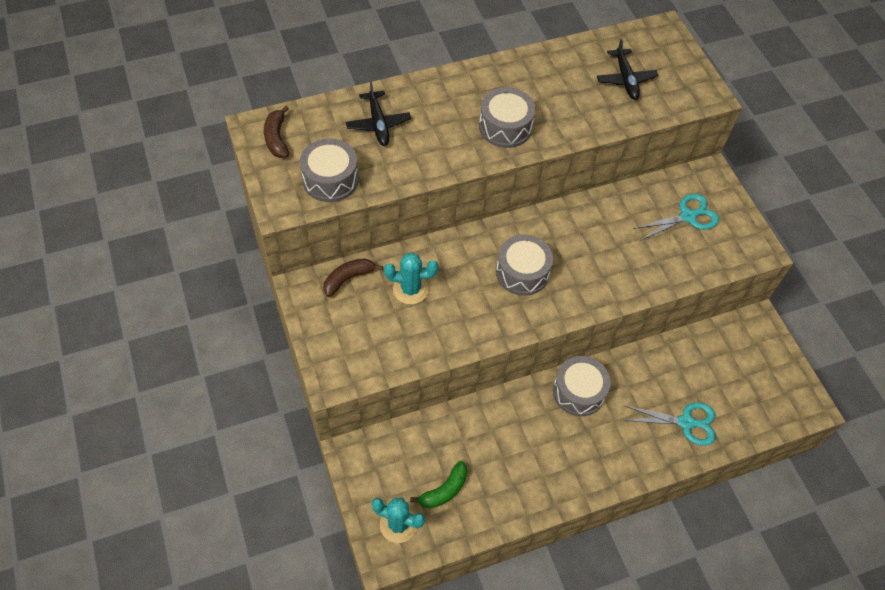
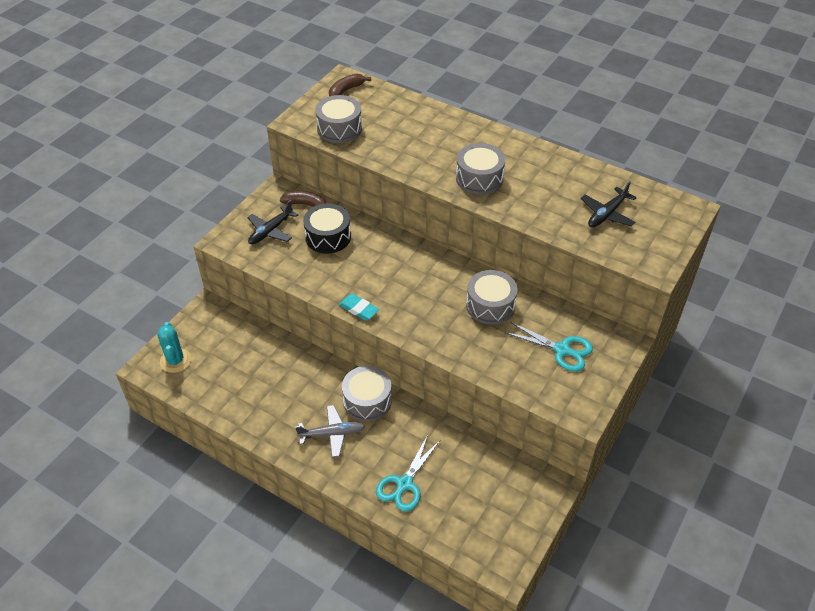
camera: 55 degrees right, 10 degrees down
(378, 123) = (409, 123): black plane -> black plane (271, 231)
(410, 289) = (328, 237): turquoise cactus -> black drum
(444, 490) = (220, 370): green banana -> none
(522, 272) = (401, 283): grey drum -> grey drum (490, 305)
(526, 325) = (359, 309): none -> turquoise eraser
(594, 443) = (331, 434): none -> grey plane
(686, 422) = (404, 484): turquoise scissors -> turquoise scissors turned 60 degrees clockwise

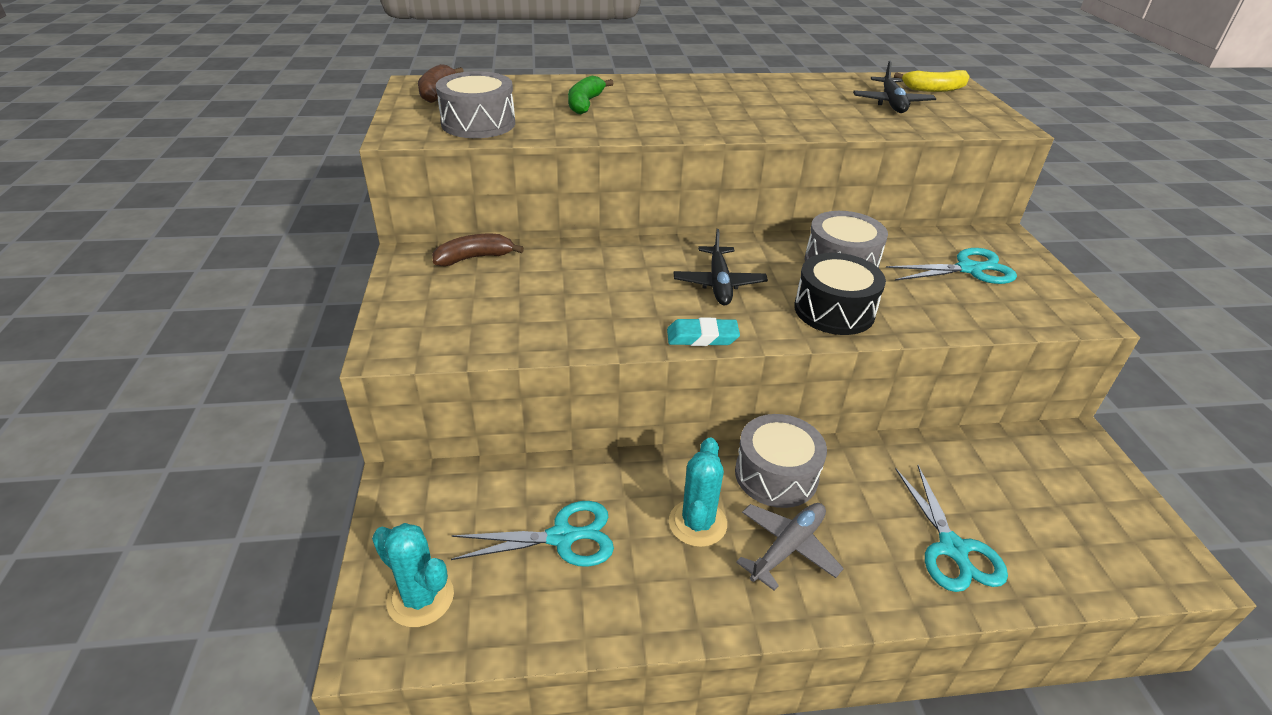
camera: 40 degrees left, 10 degrees down
(247, 370) = (563, 537): none -> turquoise scissors
(271, 231) = (456, 305): black plane -> black plane (719, 283)
(306, 399) = (697, 523): none -> turquoise cactus
(328, 237) = (551, 279): black drum -> black drum (834, 310)
(413, 134) = (585, 104): none -> green banana
(479, 178) = (722, 115): grey drum -> none
(662, 214) = (934, 89): none -> yellow banana

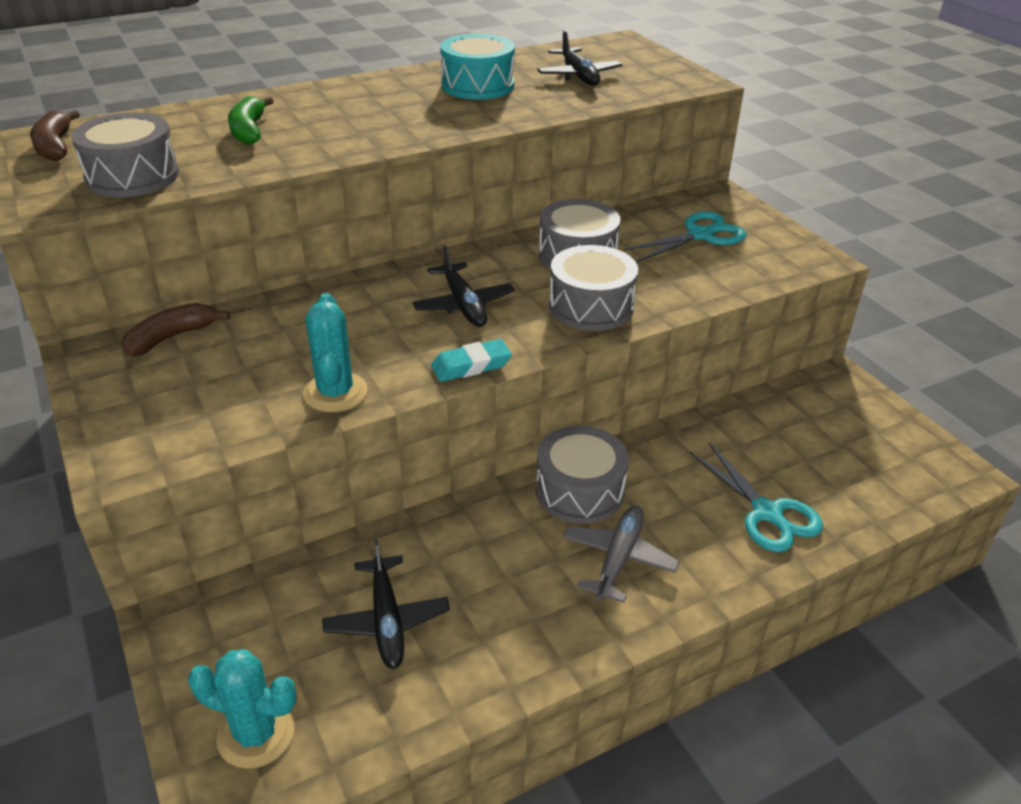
camera: 20 degrees left, 0 degrees up
(563, 537) = (386, 620): turquoise scissors -> black plane
(697, 523) = (521, 562): turquoise cactus -> turquoise cactus (335, 392)
(794, 98) = (477, 85): none -> turquoise drum
(834, 310) = (591, 306): black drum -> grey drum
(934, 89) = (613, 53): yellow banana -> none

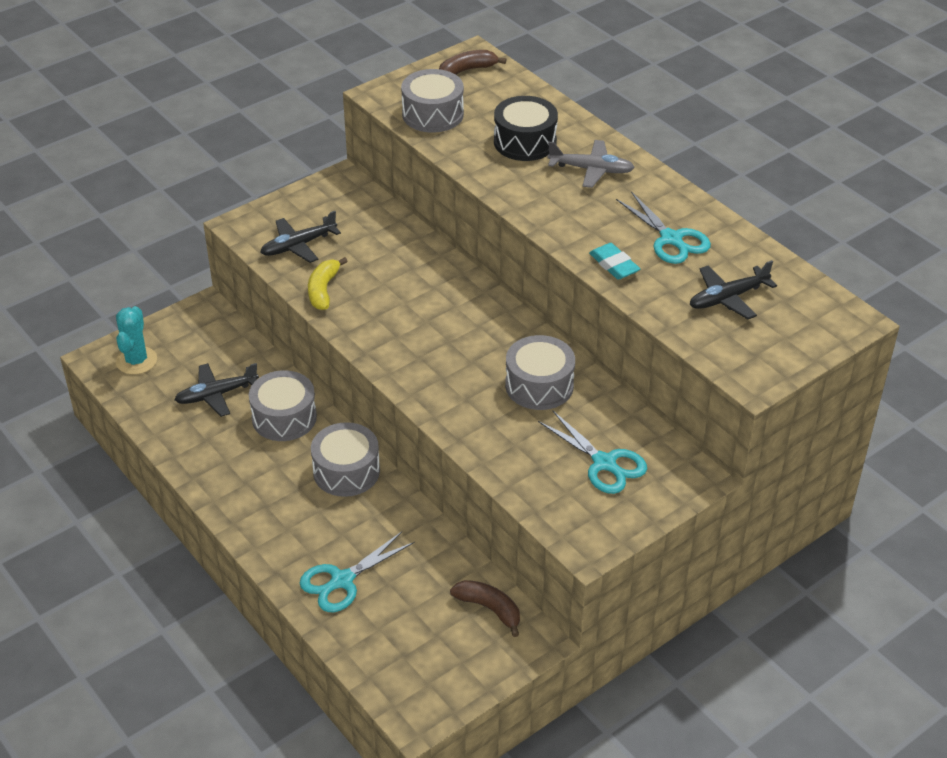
camera: 80 degrees right, 5 degrees up
(171, 337) = (367, 206): brown banana -> brown banana (489, 609)
(249, 131) = (525, 142): green banana -> black drum
(335, 392) = (323, 290): turquoise cactus -> yellow banana
(463, 304) = (444, 330): black plane -> black plane (298, 245)
(471, 365) = (366, 346): turquoise eraser -> turquoise eraser (614, 265)
(477, 85) = (671, 239): turquoise drum -> turquoise scissors
(591, 306) = (460, 400): grey drum -> grey drum (284, 417)
(618, 559) = (281, 497): grey plane -> grey plane (591, 170)

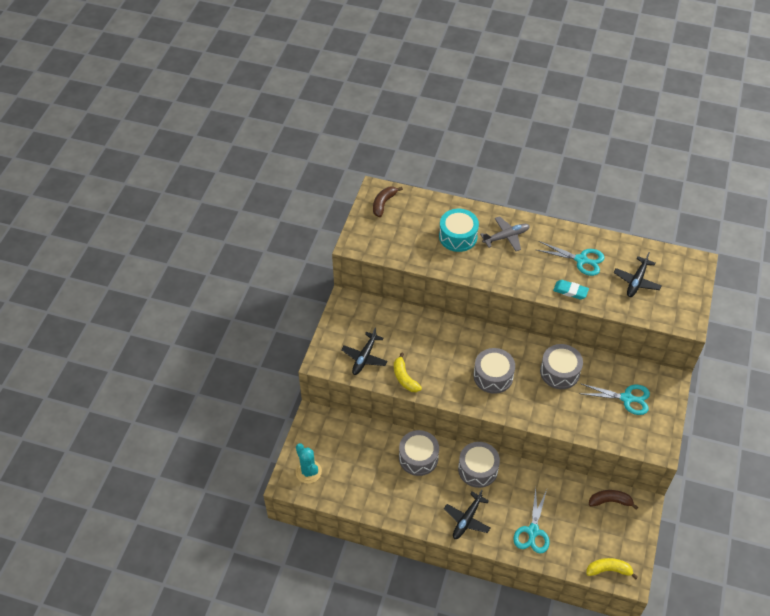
camera: 35 degrees left, 10 degrees up
(217, 394) = (371, 465): black plane -> black plane (467, 519)
(397, 687) = (608, 570): none -> yellow banana
(433, 114) = (394, 243): grey drum -> grey drum (493, 376)
(525, 142) = (458, 236): black drum -> turquoise drum

